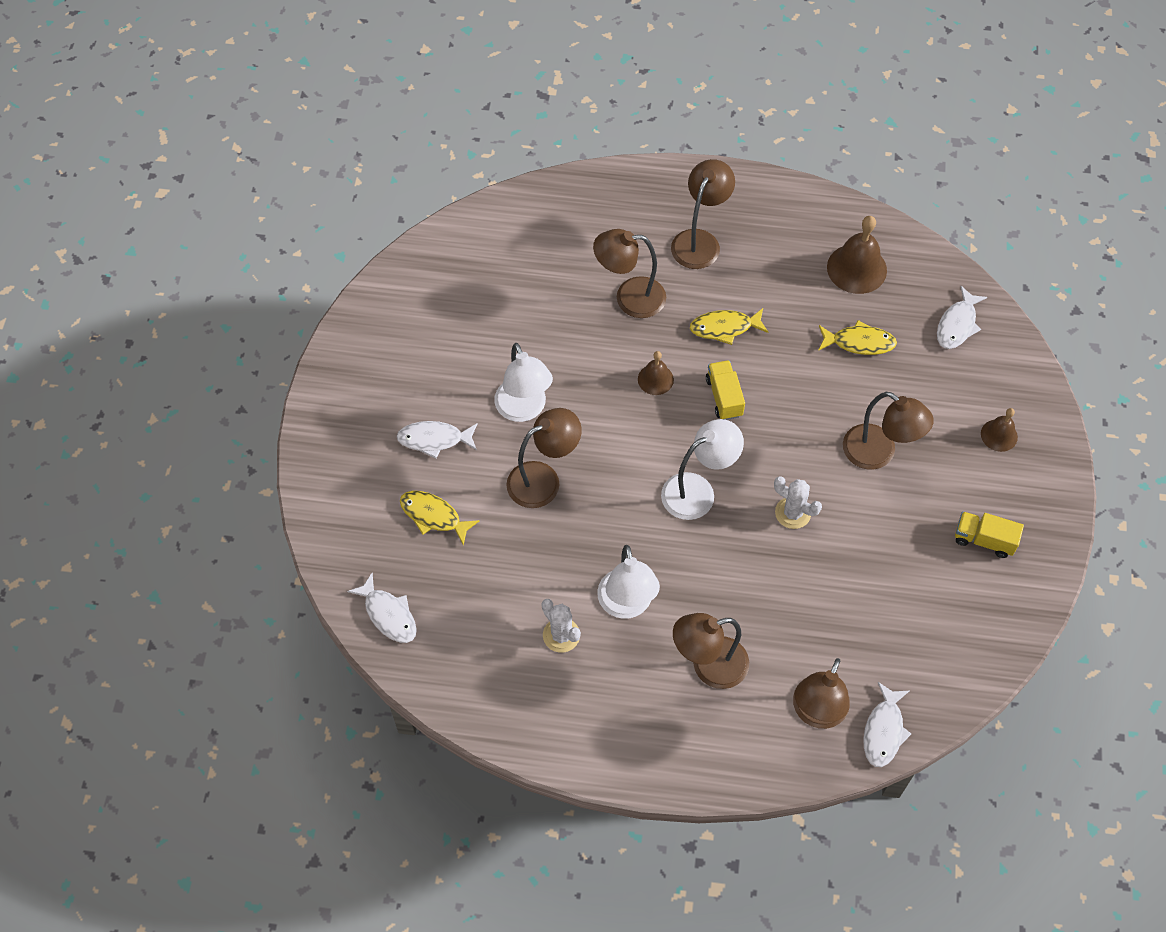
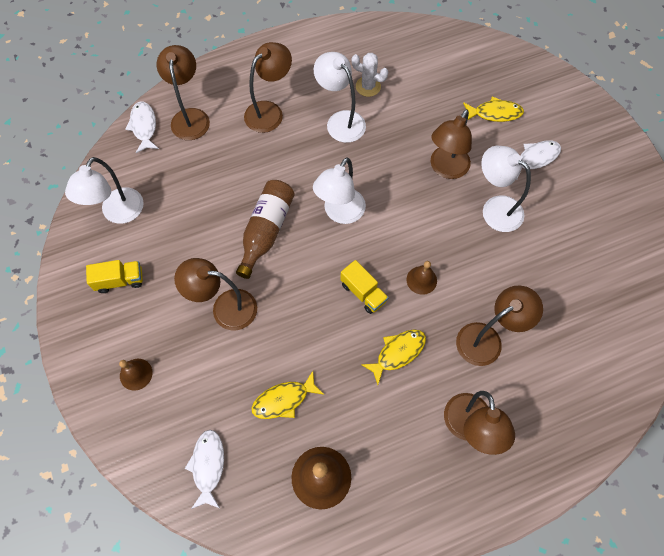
camera: 150 degrees right, 5 degrees up
(388, 614) = (474, 50): white fish -> none
(792, 513) = (266, 231): white cactus -> brown bottle
(959, 623) = (118, 213): none -> white lamp

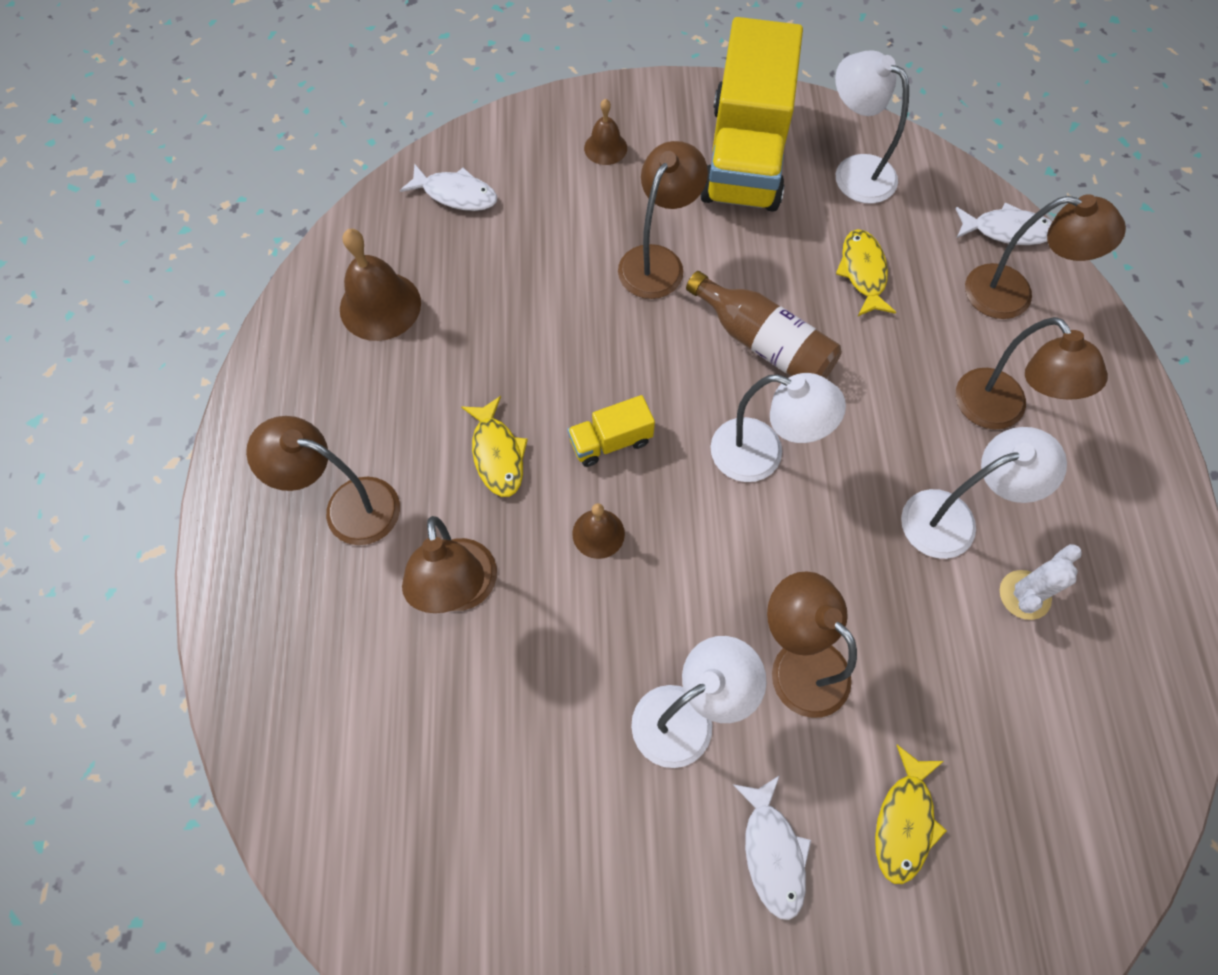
camera: 110 degrees right, 0 degrees up
(120, 280) = (745, 155): yellow truck -> yellow truck, size x2.37
(284, 399) = (498, 293): yellow fish -> yellow fish (863, 272)
(340, 213) = (762, 455): white lamp -> white lamp turned 150 degrees clockwise

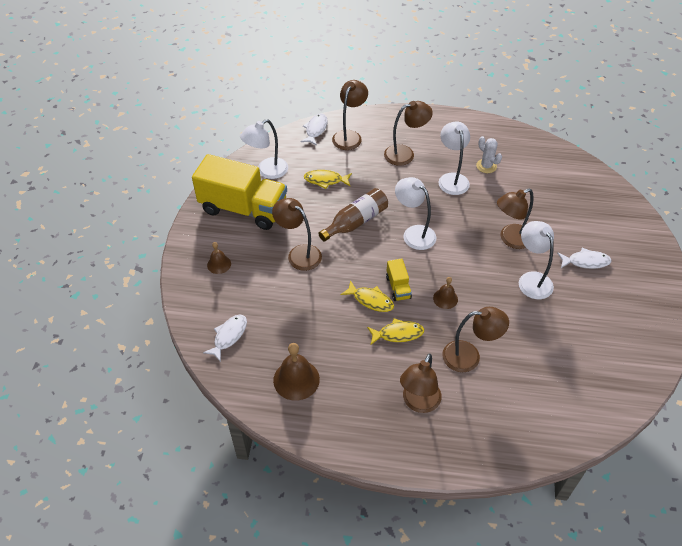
camera: 80 degrees left, 15 degrees down
(762, 455) = (414, 233): white lamp -> white lamp turned 75 degrees counterclockwise
(904, 821) = (573, 220): yellow fish -> yellow fish (370, 300)

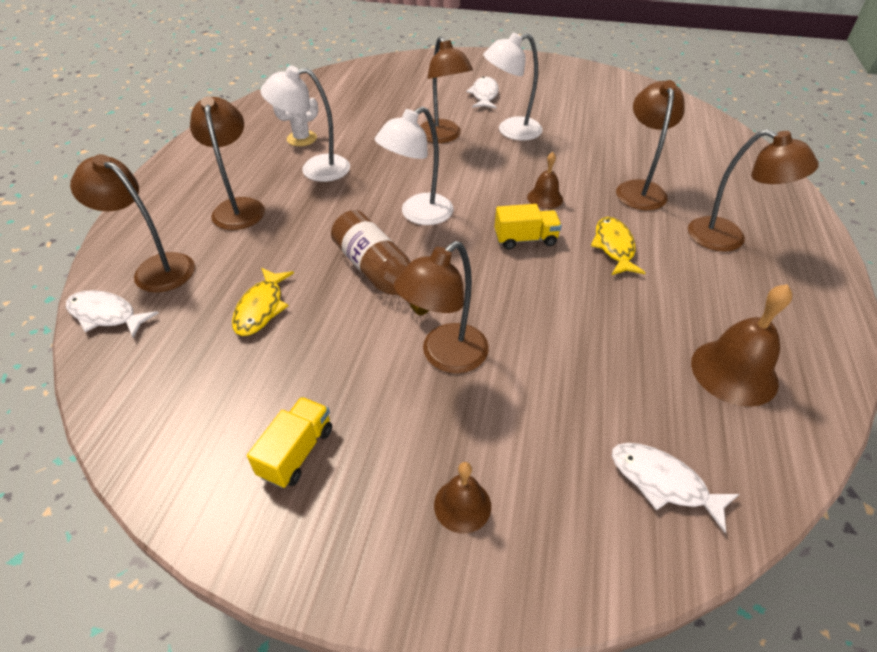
camera: 85 degrees left, 5 degrees down
(243, 209) = (297, 452): yellow truck -> yellow truck, size x0.42
(267, 171) = (193, 403): white lamp -> none
(370, 300) = (552, 270): yellow fish -> none

